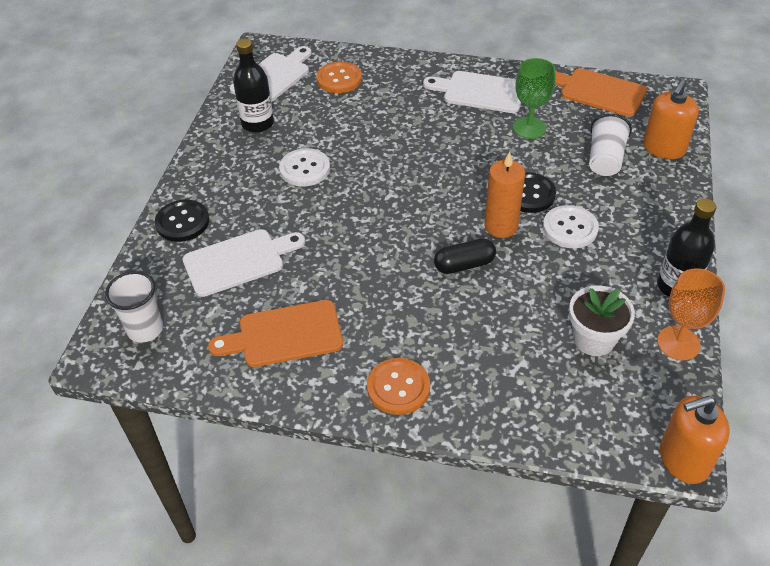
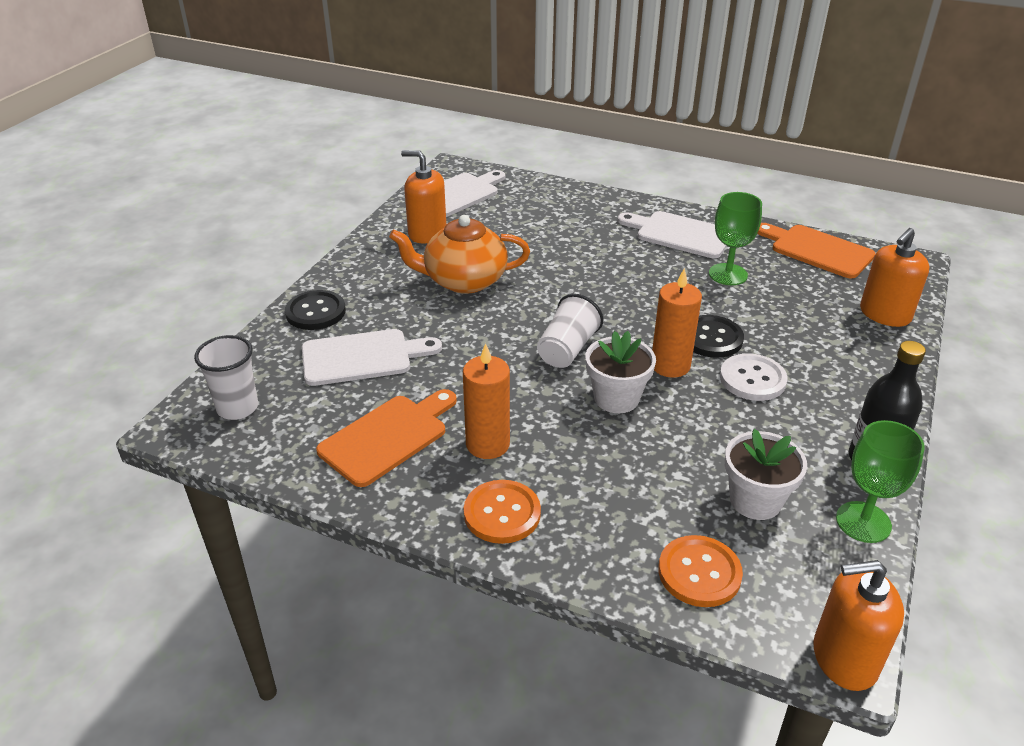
camera: 10 degrees right, 10 degrees down
(257, 123) = (427, 233): black bottle -> orange soap dispenser
(284, 335) = (388, 437): orange cutting board -> orange cutting board turned 135 degrees clockwise
(305, 169) = (464, 280): white button -> orange teapot
(339, 79) = (527, 204): orange button -> orange button (699, 573)
(369, 327) = (487, 444): none -> orange candle
(464, 265) = (616, 398): black capsule -> white flower pot
(605, 159) = (810, 316): white cup -> white cup (567, 349)
(678, 343) = (863, 522): orange goblet -> green goblet

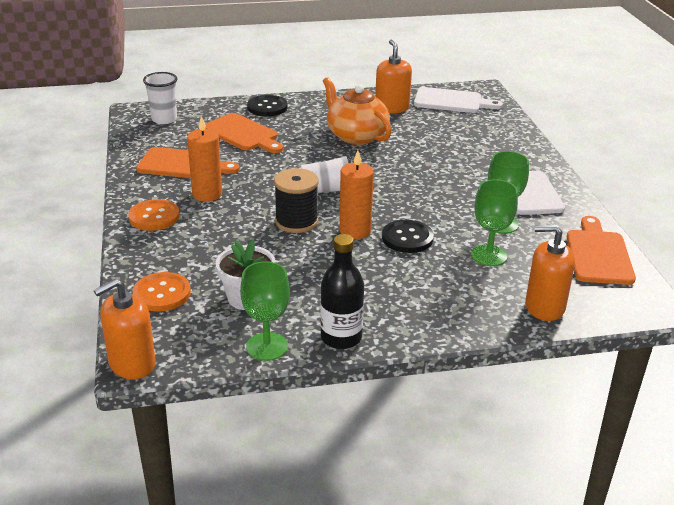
camera: 55 degrees right, 5 degrees down
(362, 357) = (242, 134): white cutting board -> orange cutting board
(616, 398) = (296, 221): white flower pot -> black spool
(752, 379) = (378, 266): white button -> none
(779, 305) = (489, 255): none -> green goblet
(844, 658) = (132, 364): orange soap dispenser -> orange soap dispenser turned 90 degrees counterclockwise

